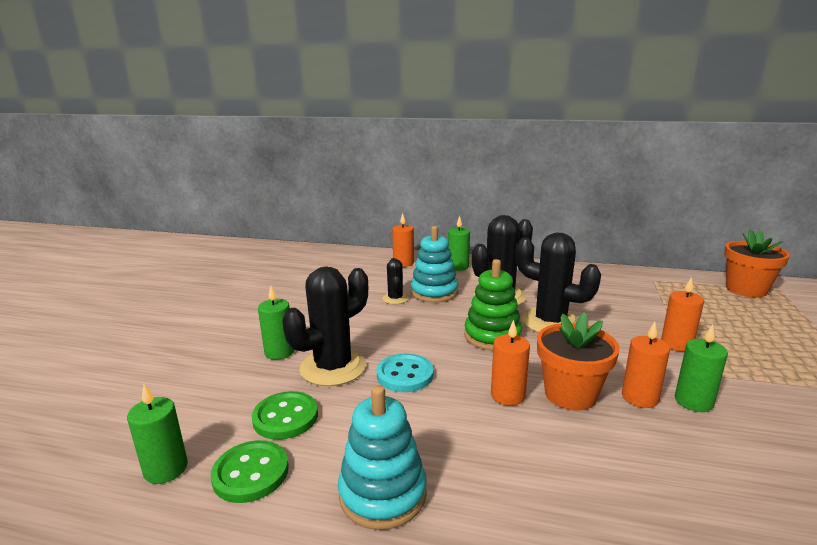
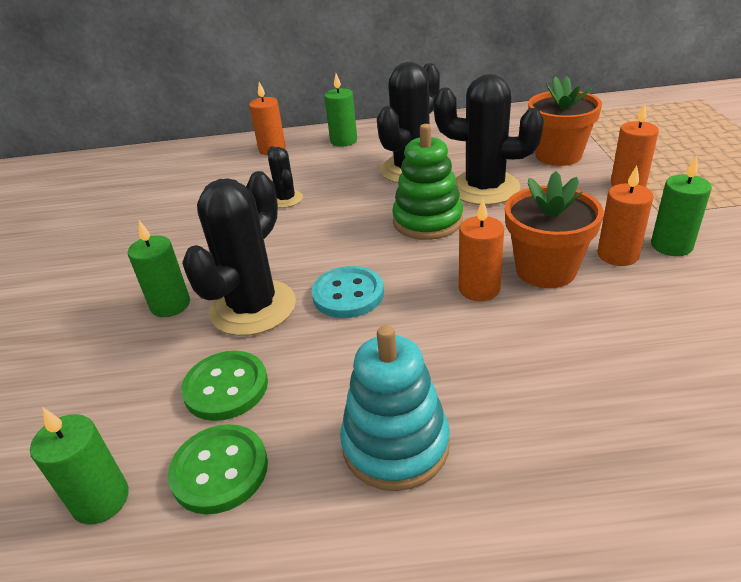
camera: 15 degrees left, 15 degrees up
(434, 292) = (331, 180): turquoise stacking toy -> none
(746, 289) = (669, 105): orange flower pot -> orange flower pot (558, 155)

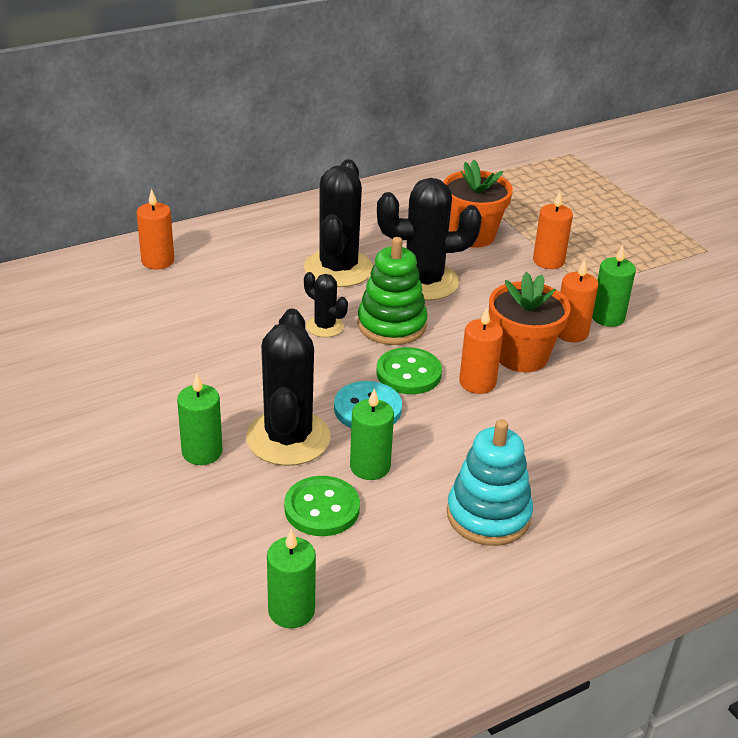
camera: 30 degrees left, 0 degrees up
(220, 470) = (369, 566): green button -> green button (408, 373)
(286, 199) = (227, 321): black cactus -> black cactus (325, 326)
(343, 141) = (236, 240): green candle -> green candle (370, 467)

